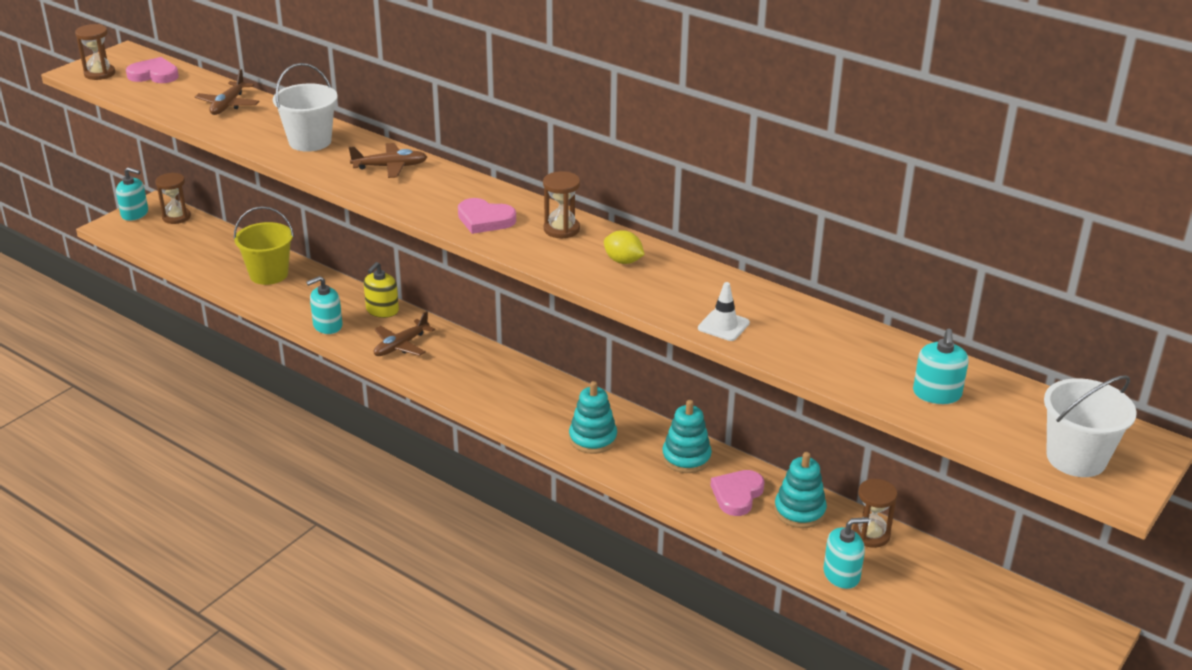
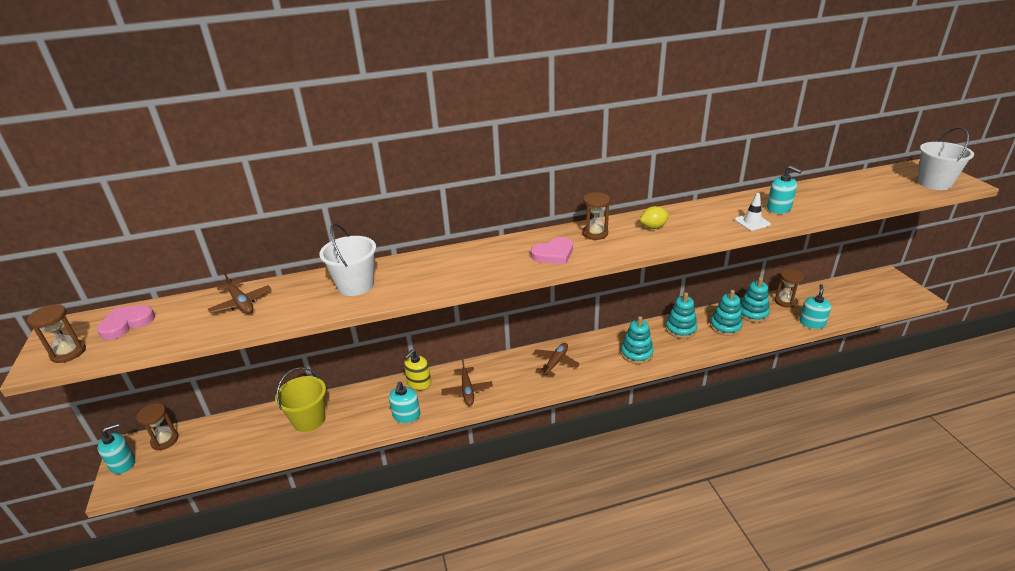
camera: 50 degrees left, 0 degrees up
(382, 310) = (419, 383): yellow soap dispenser -> yellow soap dispenser turned 60 degrees clockwise
(390, 167) = (439, 265): brown plane -> brown plane (555, 362)
(737, 495) = (725, 326): pink heart -> turquoise stacking toy
(937, 394) = (859, 193): turquoise soap dispenser -> turquoise soap dispenser (779, 208)

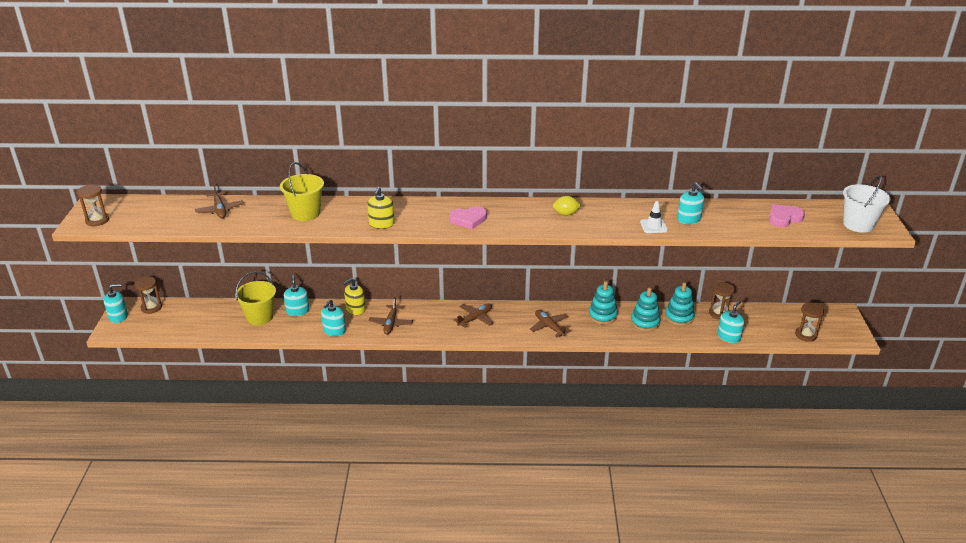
camera: 15 degrees right, 0 degrees up
(126, 324) = (139, 209): pink heart -> pink heart (784, 218)
(352, 401) = (297, 311): none -> turquoise soap dispenser
(355, 285) = (305, 213): white bucket -> yellow bucket
(456, 279) = (381, 224): none -> yellow soap dispenser
(595, 233) = (514, 210): brown hourglass -> brown hourglass (806, 335)
(636, 353) = (549, 327): turquoise stacking toy -> brown plane

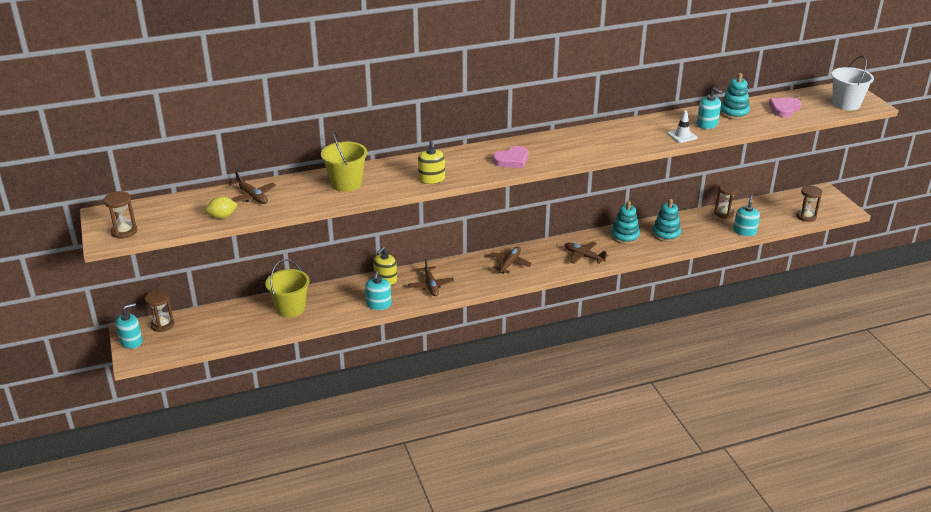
camera: 20 degrees left, 0 degrees up
(297, 311) = (326, 294): turquoise soap dispenser -> none
(566, 214) = (597, 139): yellow lemon -> yellow lemon (222, 216)
(679, 317) = (692, 223): turquoise stacking toy -> turquoise stacking toy (733, 113)

